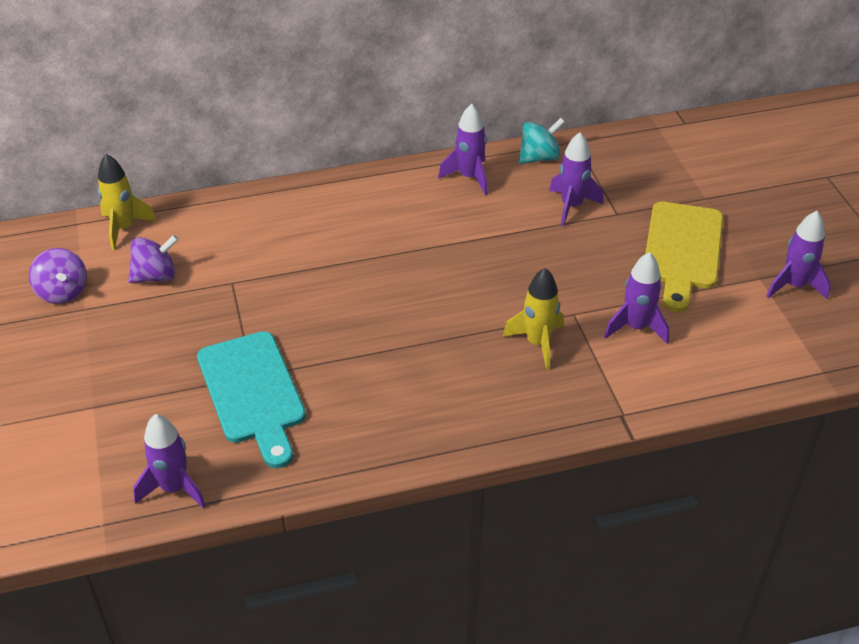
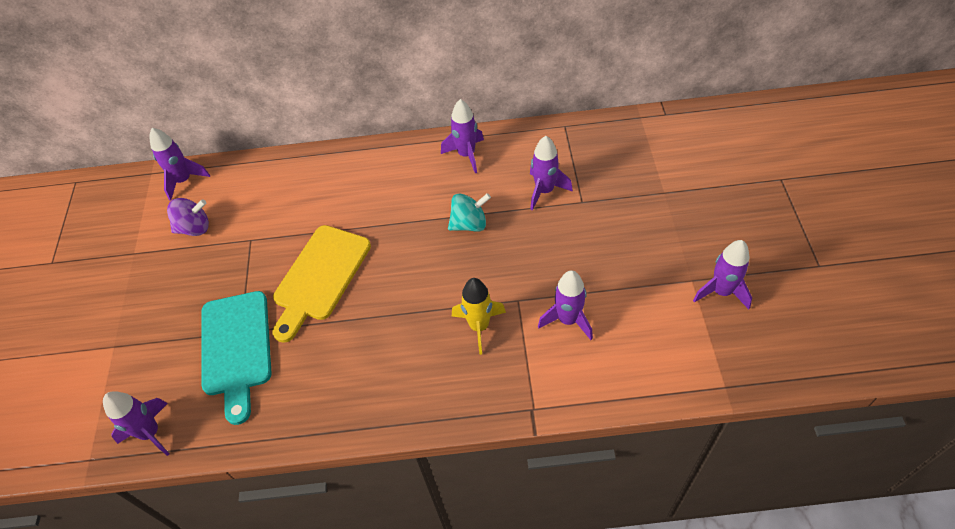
camera: 15 degrees right, 10 degrees up
(62, 292) = (122, 236): purple spinning top -> none
(124, 228) = (184, 181): yellow rocket -> purple rocket
(539, 157) = (530, 140): turquoise spinning top -> turquoise spinning top (469, 224)
(682, 250) = (629, 245): yellow cutting board -> yellow cutting board (320, 277)

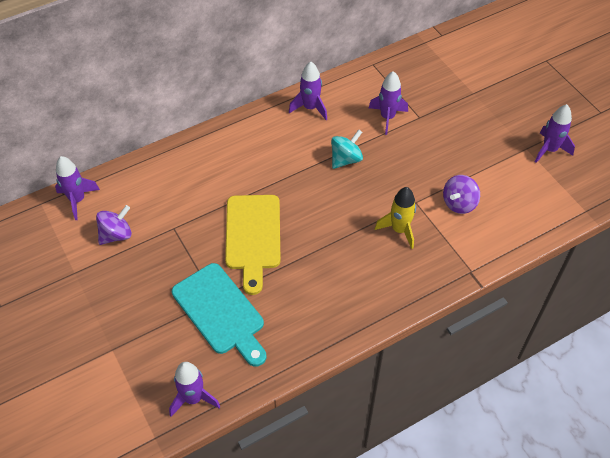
camera: 30 degrees left, 0 degrees up
(568, 320) = (459, 203): purple rocket -> purple spinning top

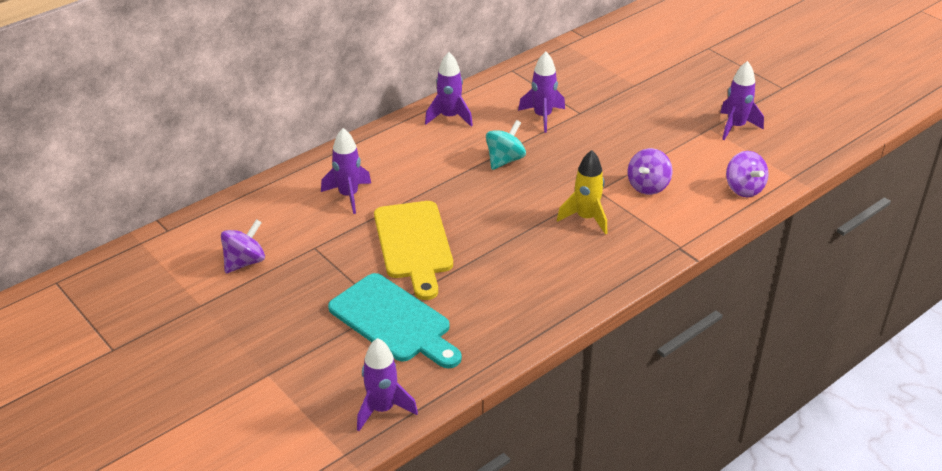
camera: 10 degrees left, 15 degrees down
(77, 200) = (187, 234): purple rocket -> purple rocket (348, 195)
(540, 217) = (744, 189): none -> purple spinning top

